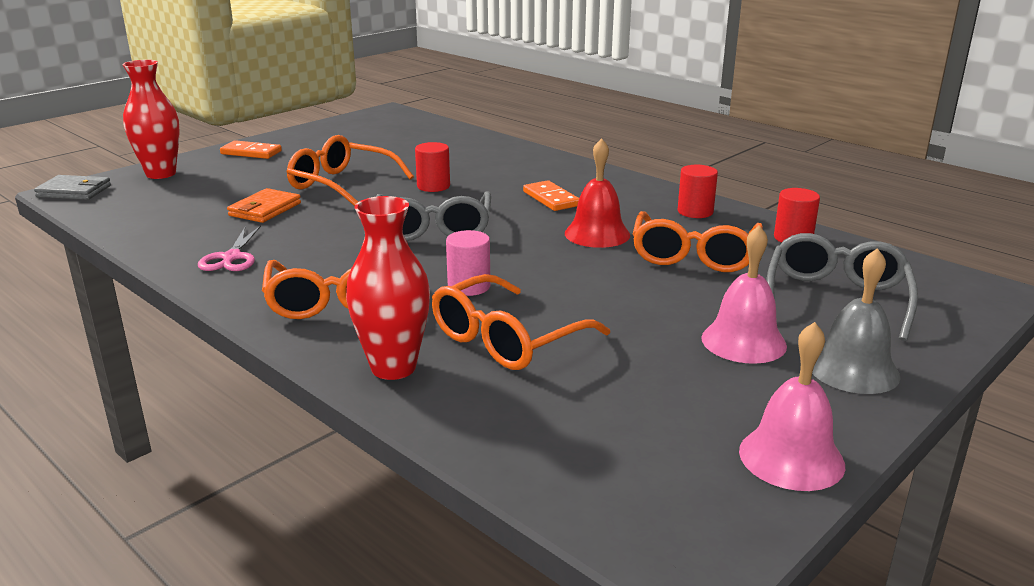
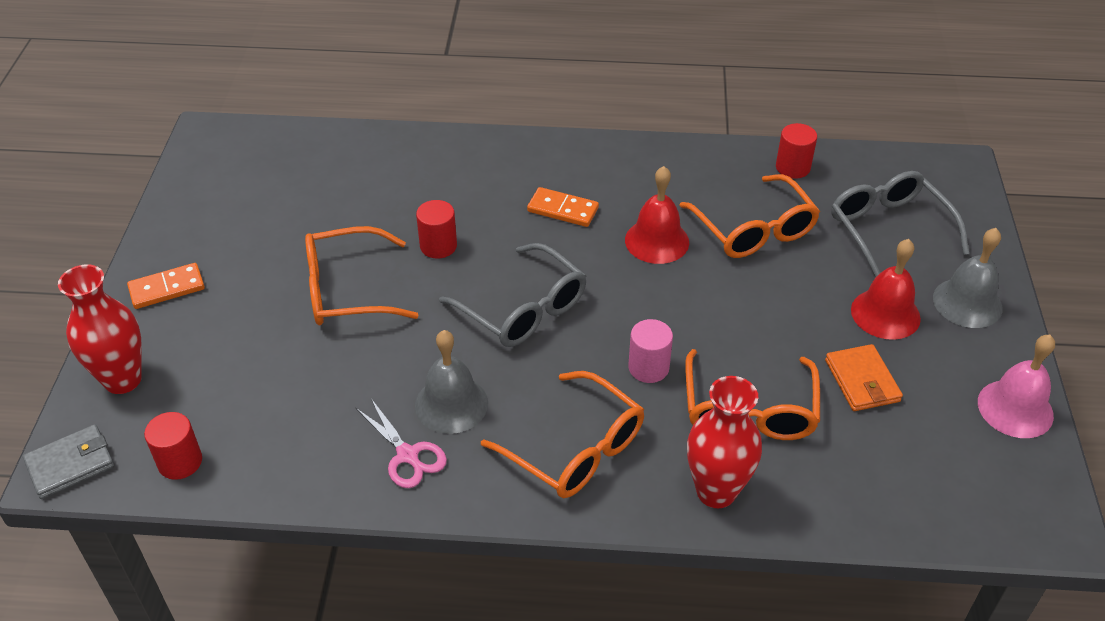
camera: 40 degrees left, 20 degrees up
(265, 209) = (331, 371): orange wallet -> orange wallet (862, 381)
(302, 248) = (451, 404): none -> grey bell
(695, 212) = (691, 168): red cylinder -> red cylinder (180, 462)
(743, 341) = (885, 314): pink bell -> red bell

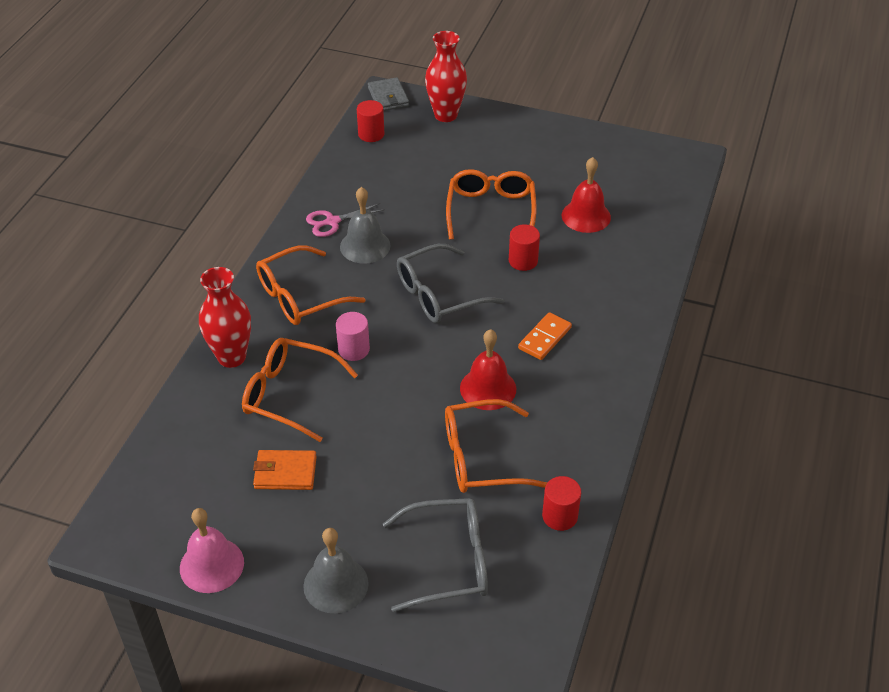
camera: 105 degrees right, 0 degrees up
(167, 288) = (521, 133): orange domino -> none
(885, 314) = (347, 516): red bell -> red bell (586, 216)

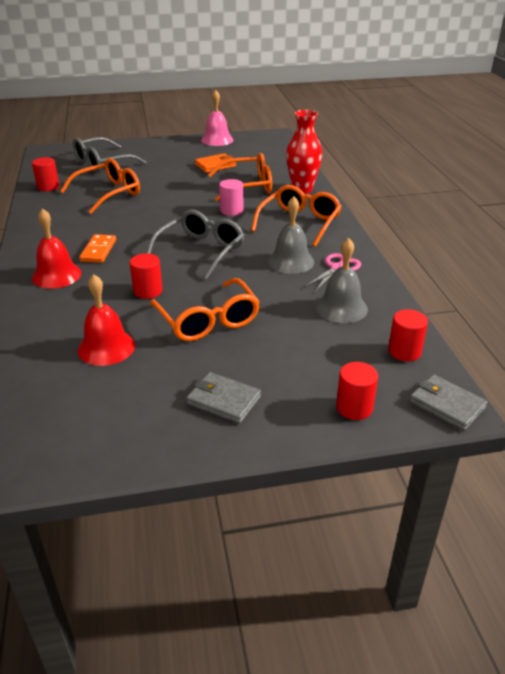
camera: 150 degrees right, 10 degrees down
(336, 584) = (154, 148): grey bell -> grey bell (341, 308)
(446, 115) = (354, 407): red vase -> red cylinder
(488, 388) = (124, 218): red bell -> red bell (56, 275)
(524, 147) = (223, 400): none -> grey wallet

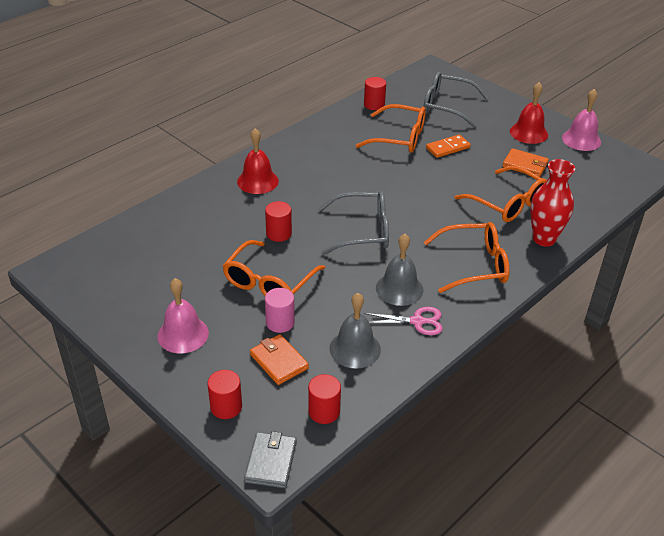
camera: 55 degrees right, 5 degrees up
(98, 250) = (308, 181): orange domino -> orange domino (447, 148)
(106, 347) = (195, 250): red bell -> red bell (528, 133)
(223, 400) = (183, 334): grey wallet -> pink bell
(231, 211) = (449, 216): pink cylinder -> pink cylinder (280, 322)
(320, 353) = (278, 361): none -> orange wallet

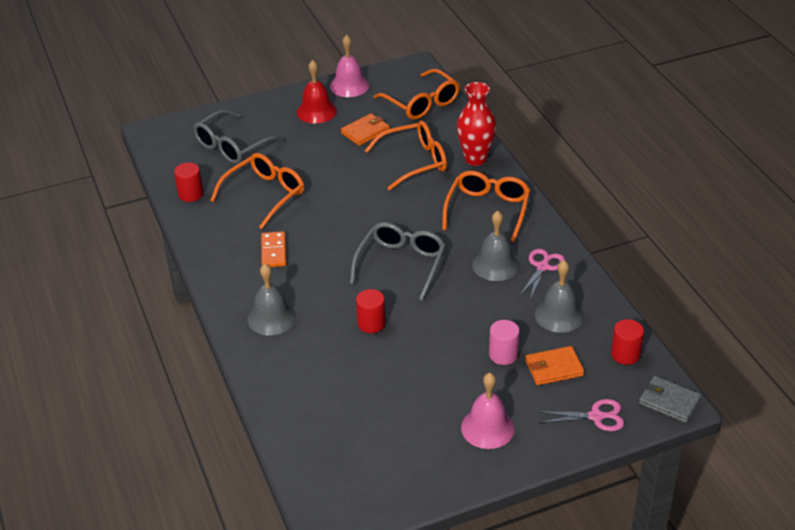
camera: 65 degrees left, 0 degrees up
(226, 407) = (596, 416): red cylinder -> pink scissors
(257, 181) = (271, 318): red bell -> grey bell
(269, 282) = (442, 348): orange glasses -> orange glasses (421, 103)
(447, 148) = (305, 169): orange domino -> orange domino (273, 251)

